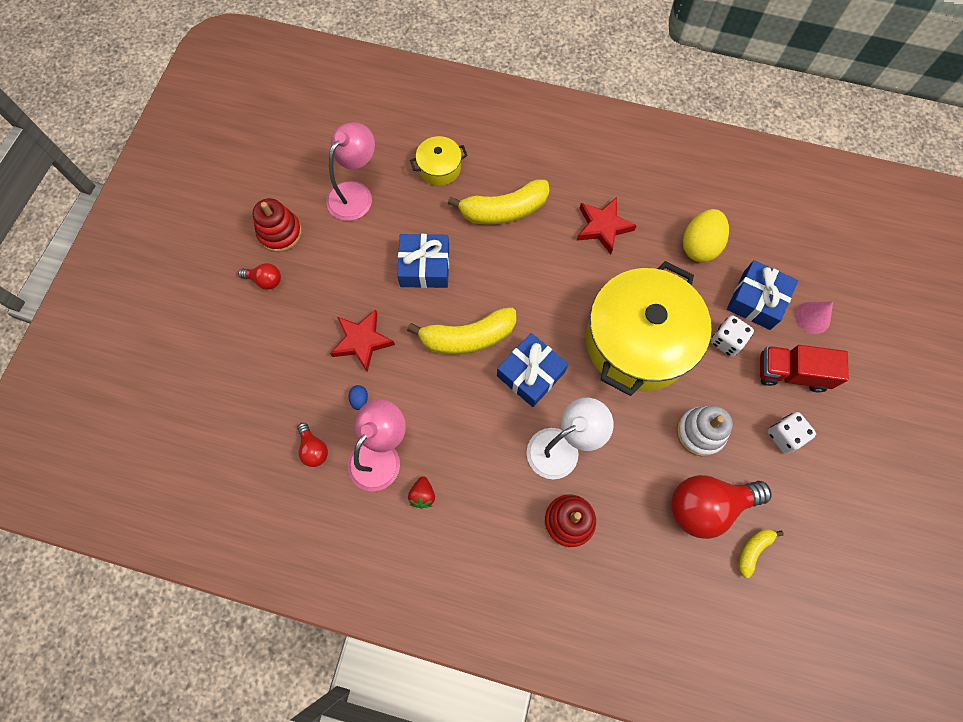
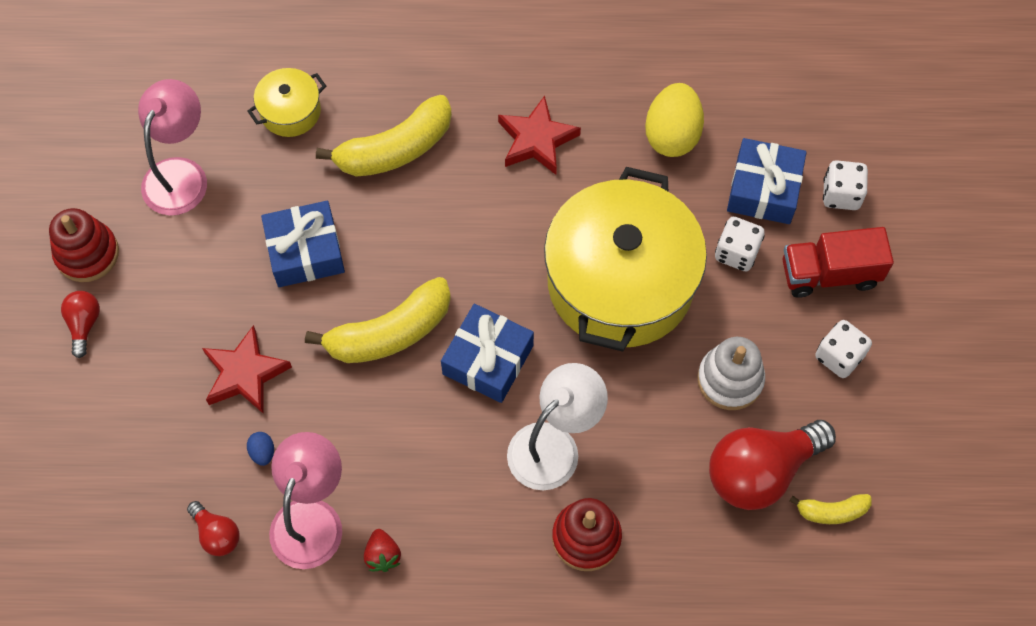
camera: 15 degrees left, 5 degrees down
(265, 280) = (84, 324): red light bulb -> red light bulb turned 90 degrees counterclockwise
(753, 550) = (831, 511): yellow banana -> yellow banana turned 120 degrees counterclockwise
(812, 317) = (841, 194): pink cone -> white dice

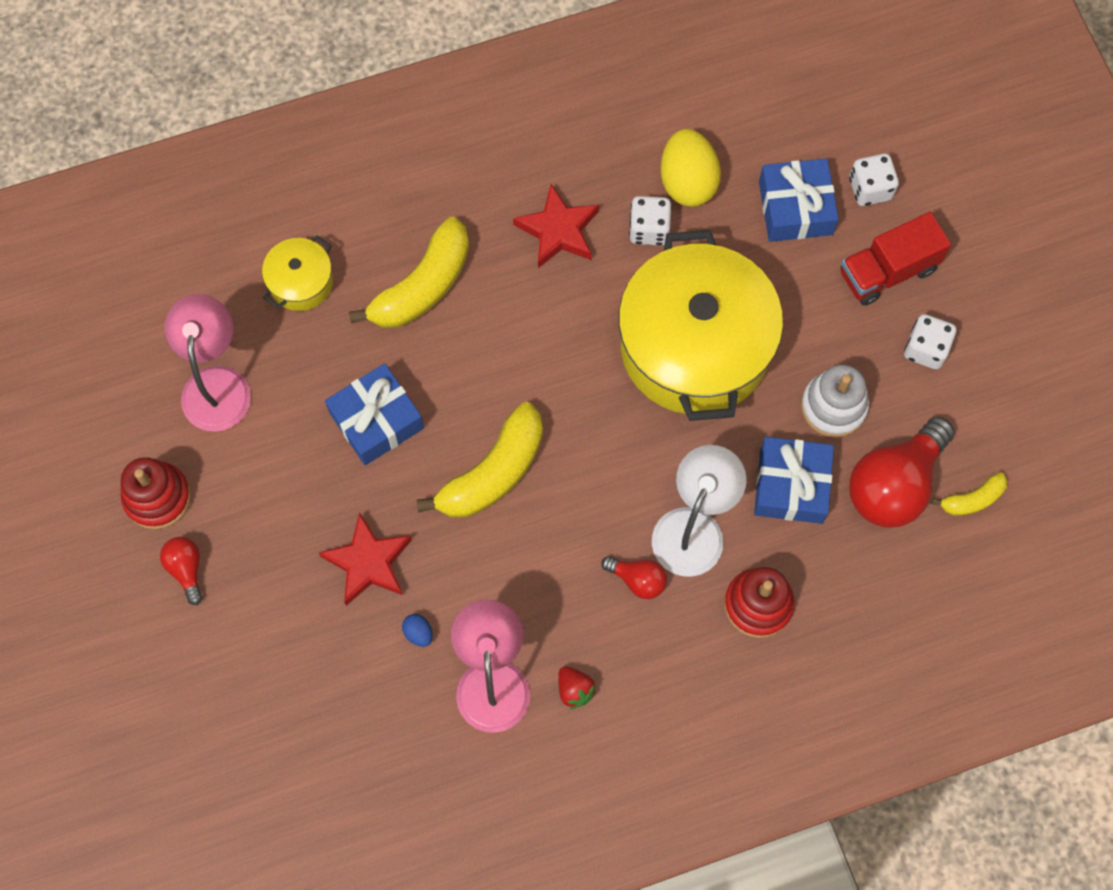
camera: 20 degrees left, 5 degrees up
(217, 534) = (407, 727): red light bulb -> red light bulb (637, 580)
(488, 360) = (598, 467): blue gift -> blue gift (791, 486)
(736, 253) = (793, 280): white dice -> white dice (649, 229)

